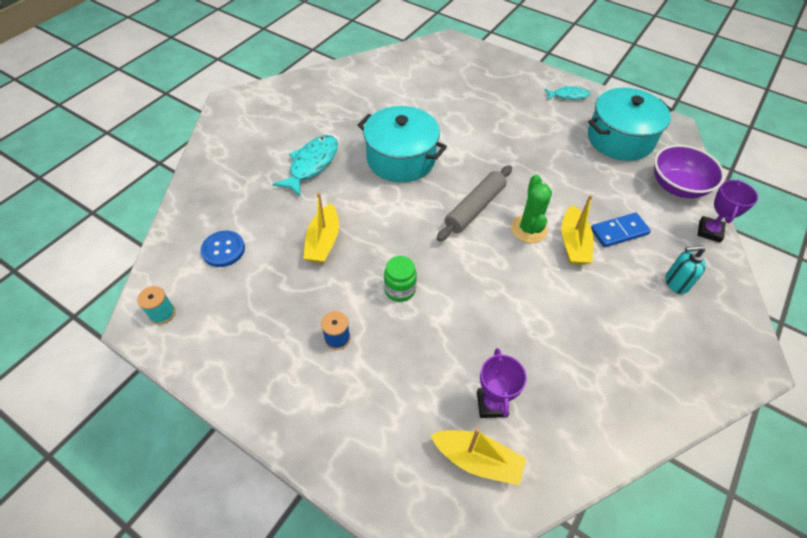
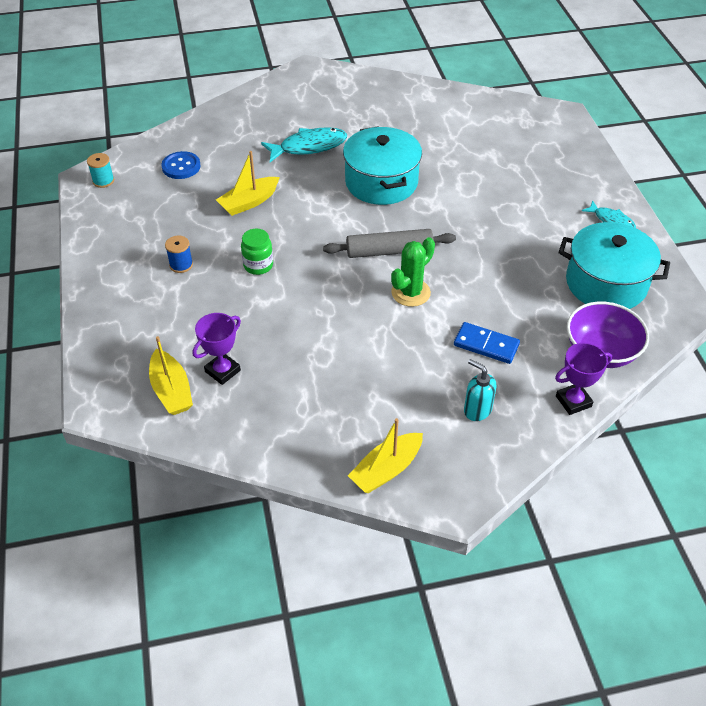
camera: 45 degrees right, 5 degrees down
(573, 243) = (432, 326): yellow boat -> yellow boat (386, 470)

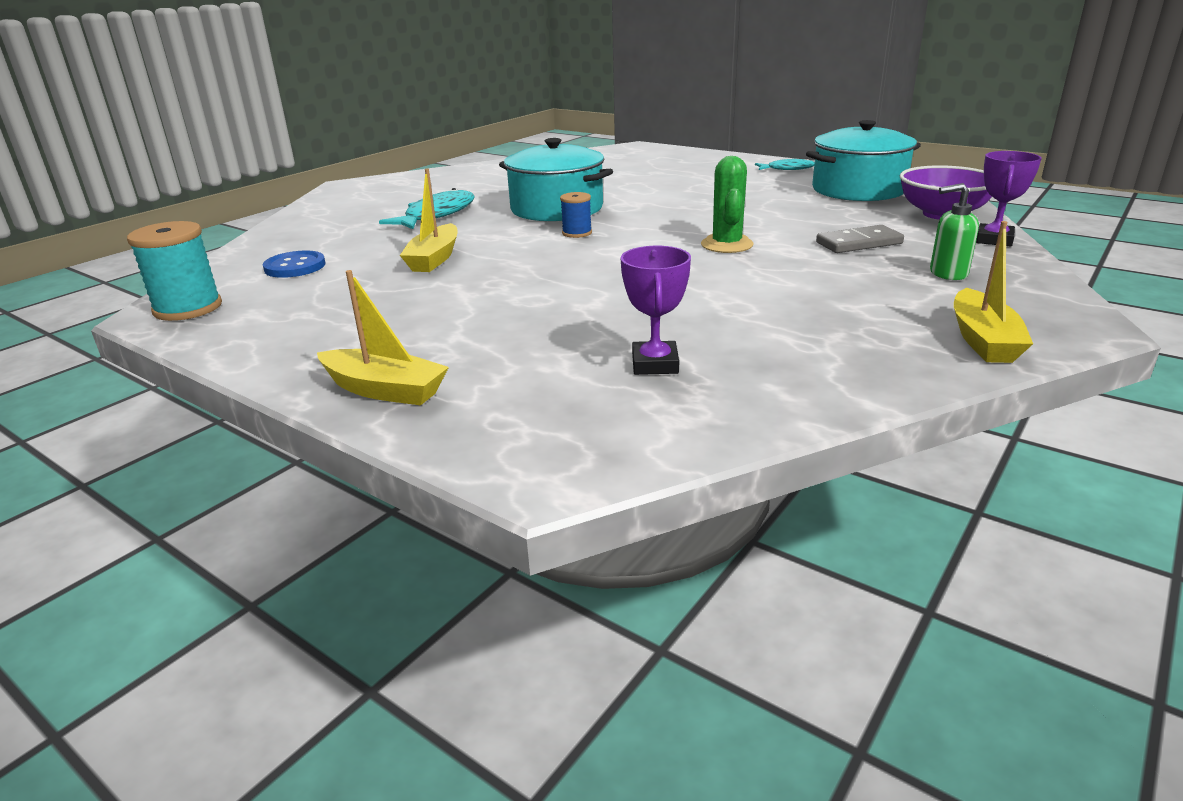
camera: 40 degrees left, 20 degrees down
(103, 181) = (188, 308): turquoise spool -> turquoise spool, size x1.75
(171, 390) = (624, 408): yellow boat -> yellow boat (384, 390)
(181, 265) = (430, 320): blue spool -> blue spool (577, 233)
(258, 265) = (532, 286): green jar -> none
(389, 251) = (652, 234): grey rolling pin -> none
(477, 410) = (947, 274): turquoise soap dispenser -> green soap dispenser
(486, 345) = (859, 243): blue domino -> grey domino

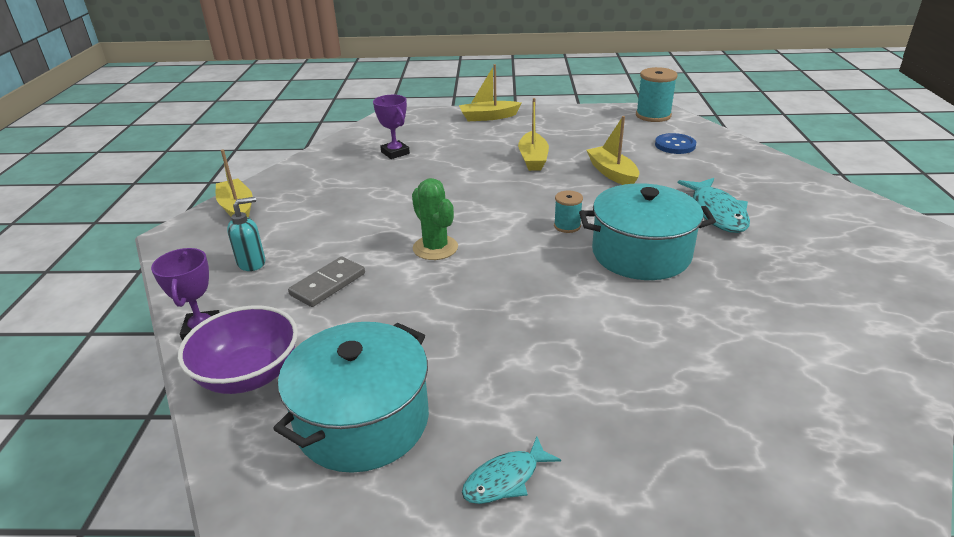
camera: 145 degrees right, 5 degrees up
(477, 296) = (533, 159): none -> yellow boat
(577, 233) = (567, 226): blue spool -> turquoise spool
(947, 274) = (252, 263): green soap dispenser -> turquoise soap dispenser

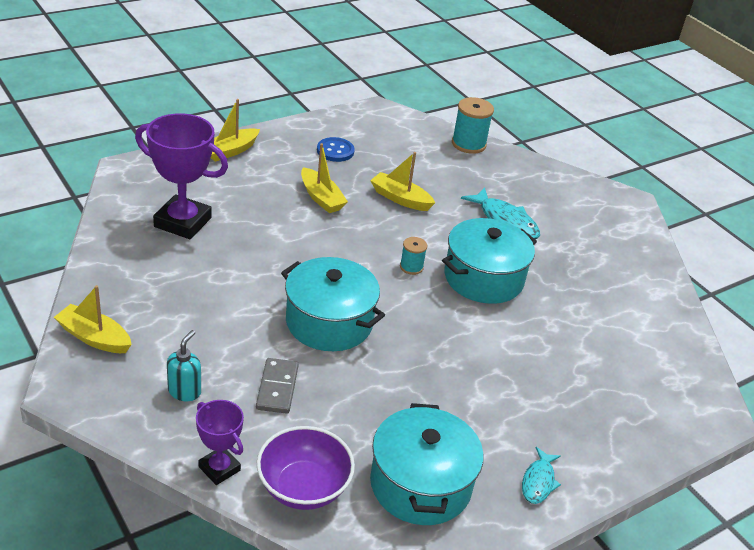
camera: 40 degrees left, 5 degrees up
(395, 153) = (182, 222): purple trophy -> purple trophy, size x1.81
(435, 248) = (329, 322): green cactus -> turquoise pot
(653, 115) = (380, 117): turquoise spool -> turquoise spool (468, 144)
(675, 145) = (424, 152): blue button -> blue button (335, 151)

